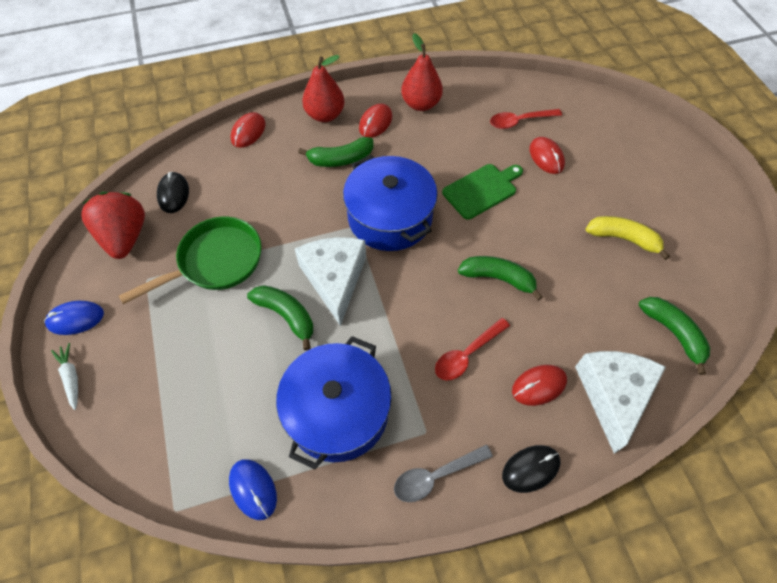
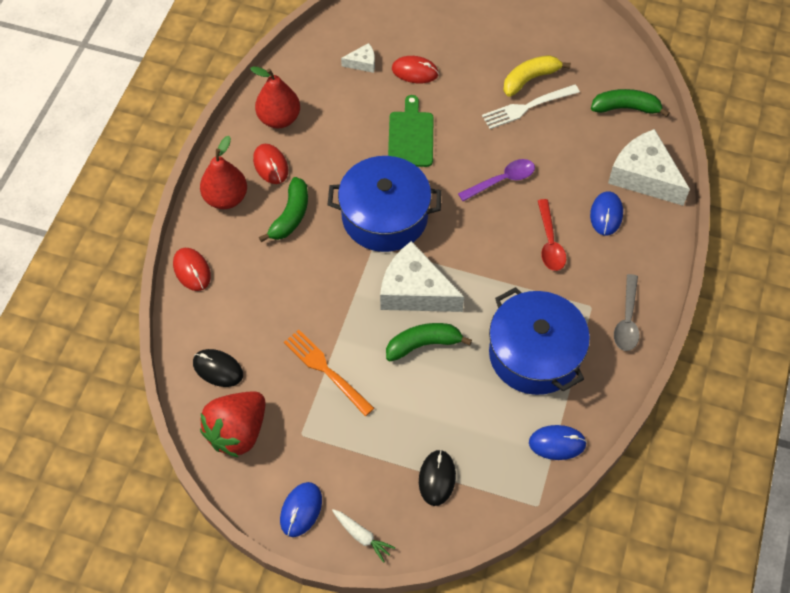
camera: 55 degrees left, 0 degrees up
(71, 377) = (362, 536): white carrot -> white carrot turned 150 degrees counterclockwise
(125, 237) = (237, 432): red strawberry -> red strawberry turned 75 degrees counterclockwise
(216, 261) = (326, 370): green pan -> orange fork
(498, 278) = (501, 180): green banana -> purple spoon
(520, 121) = (362, 63): red spoon -> white cheese
(530, 469) = (660, 260): black mouse -> black mouse (437, 478)
(539, 386) = (606, 214): red mouse -> blue mouse
(592, 253) = (527, 107): none -> white fork

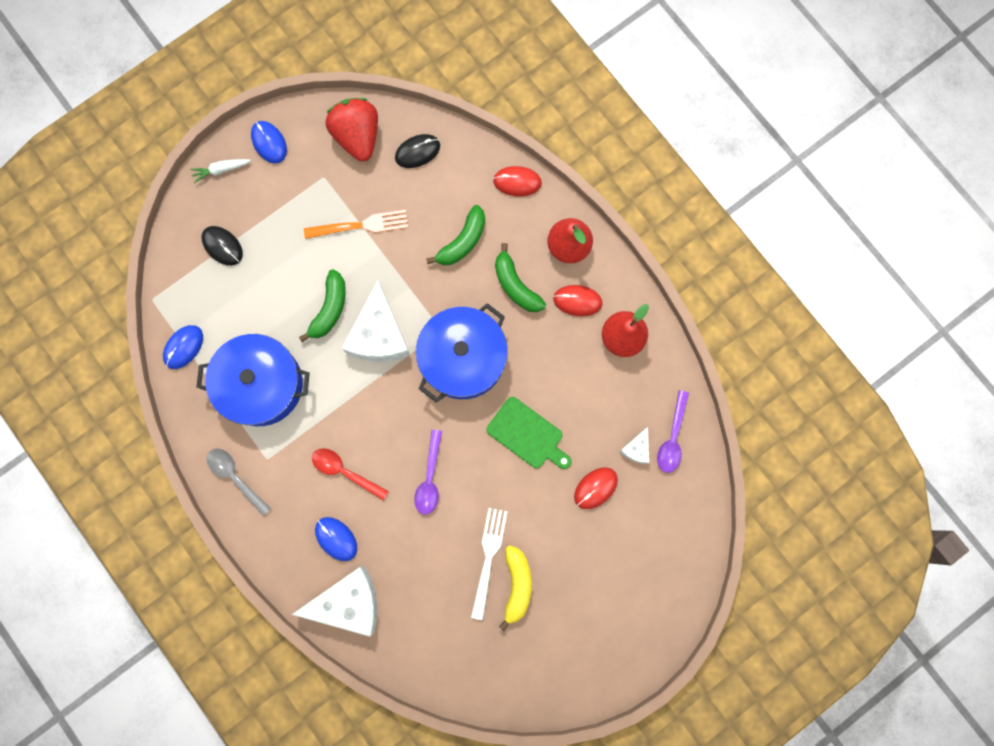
camera: 125 degrees right, 20 degrees up
(335, 46) = (672, 437): none -> purple spoon
(415, 291) = (379, 334): white cheese -> white cheese turned 120 degrees clockwise
(626, 108) = (426, 646): green banana -> green banana (462, 242)

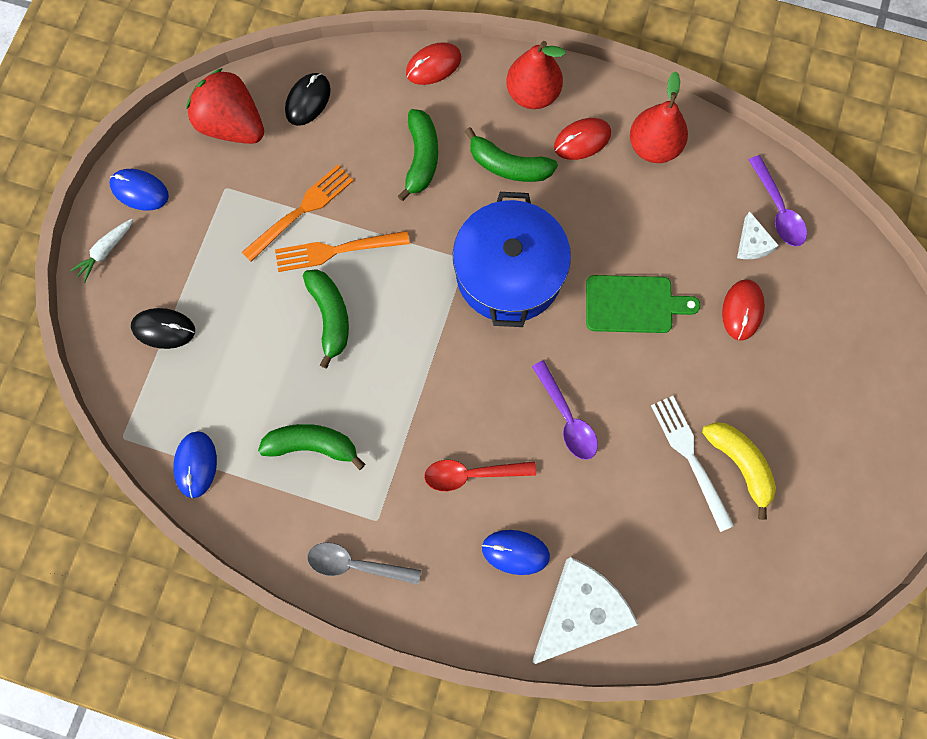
camera: 35 degrees left, 5 degrees down
(261, 384) = (312, 445): blue pot -> green banana
(364, 267) = (337, 250): none -> orange fork
(379, 334) = (402, 308): white cheese -> none

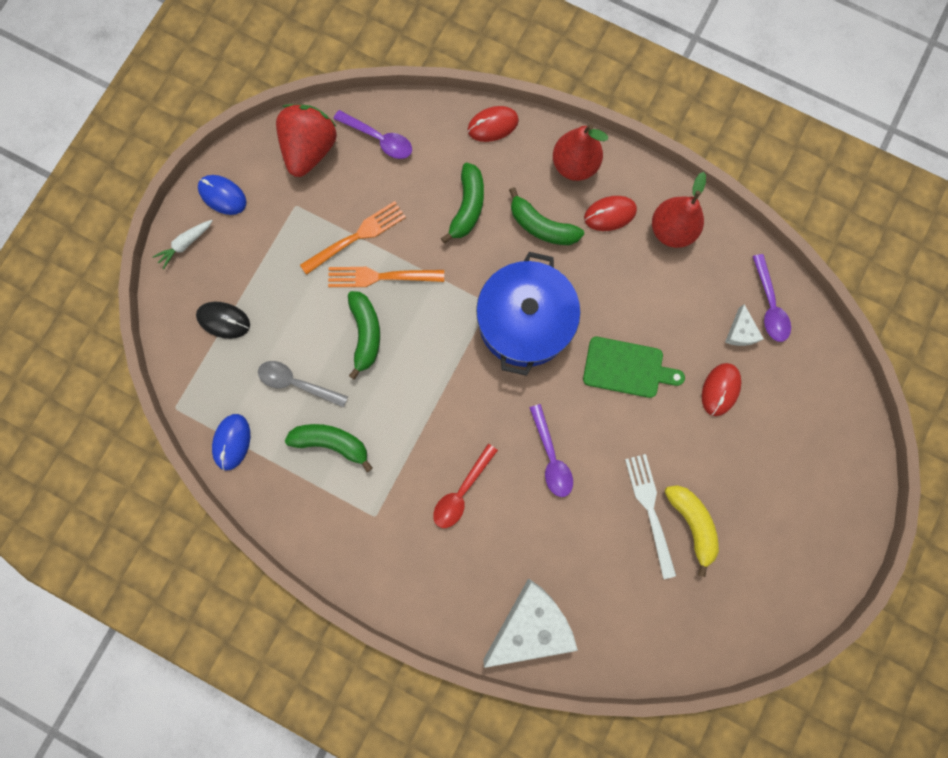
camera: 10 degrees right, 5 degrees up
(232, 125) = (310, 150): red strawberry -> red strawberry turned 60 degrees clockwise
(308, 100) = (379, 139): black mouse -> purple spoon
(356, 564) = (351, 551): grey spoon -> grey spoon (297, 383)
(472, 474) = (462, 491): red spoon -> red spoon turned 60 degrees counterclockwise
(515, 552) = (486, 564): blue mouse -> none

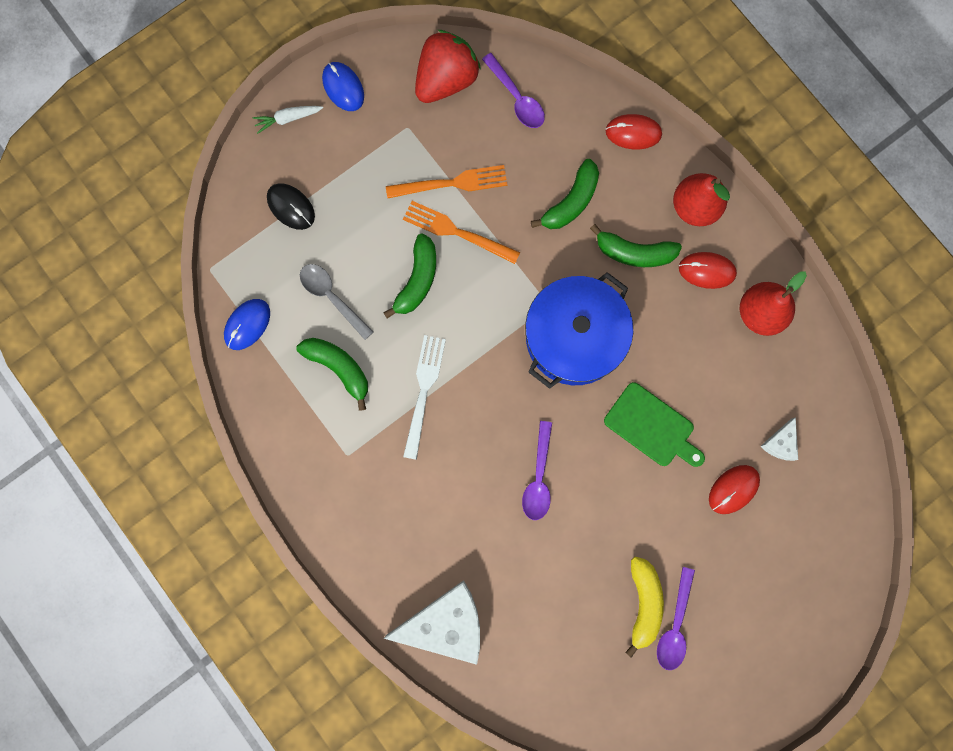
camera: 25 degrees right, 0 degrees up
(462, 491) = (439, 470): red spoon -> none
(541, 226) = (634, 252): green banana -> green banana turned 45 degrees counterclockwise
(650, 510) = (609, 572): white fork -> white fork (423, 391)
(769, 305) = (822, 430): purple spoon -> purple spoon (675, 625)

